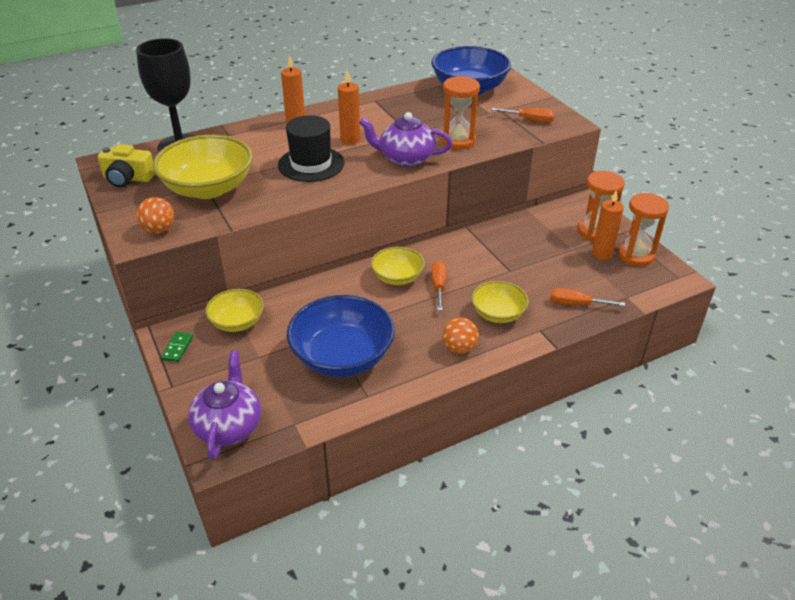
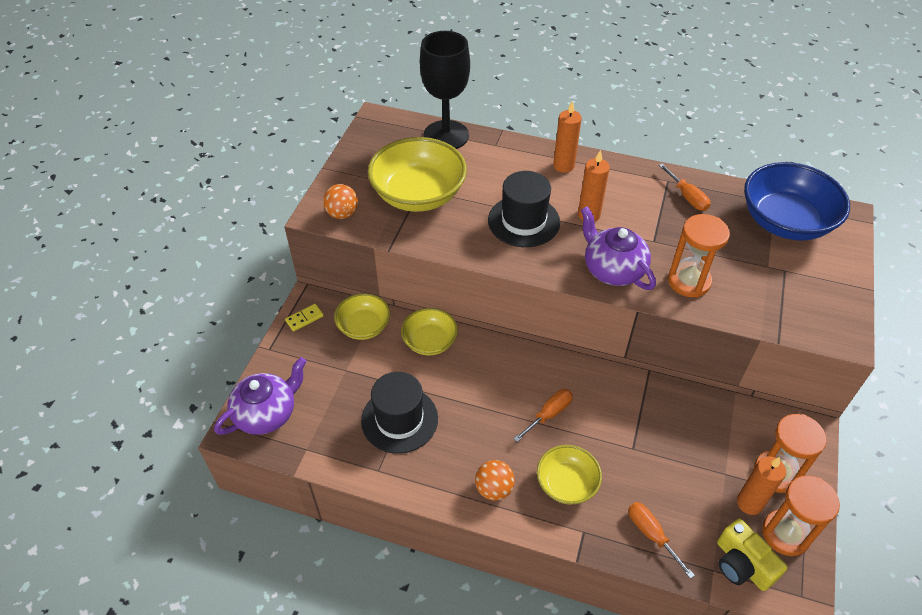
camera: 45 degrees right, 10 degrees up
(128, 178) = (375, 146): yellow camera -> yellow camera (742, 564)
(177, 348) = (304, 318): green domino -> yellow domino
(342, 356) = (399, 419): blue bowl -> black hat
(397, 277) = (525, 378): yellow bowl -> yellow bowl (430, 342)
(530, 120) = (801, 304): orange screwdriver -> orange screwdriver (687, 197)

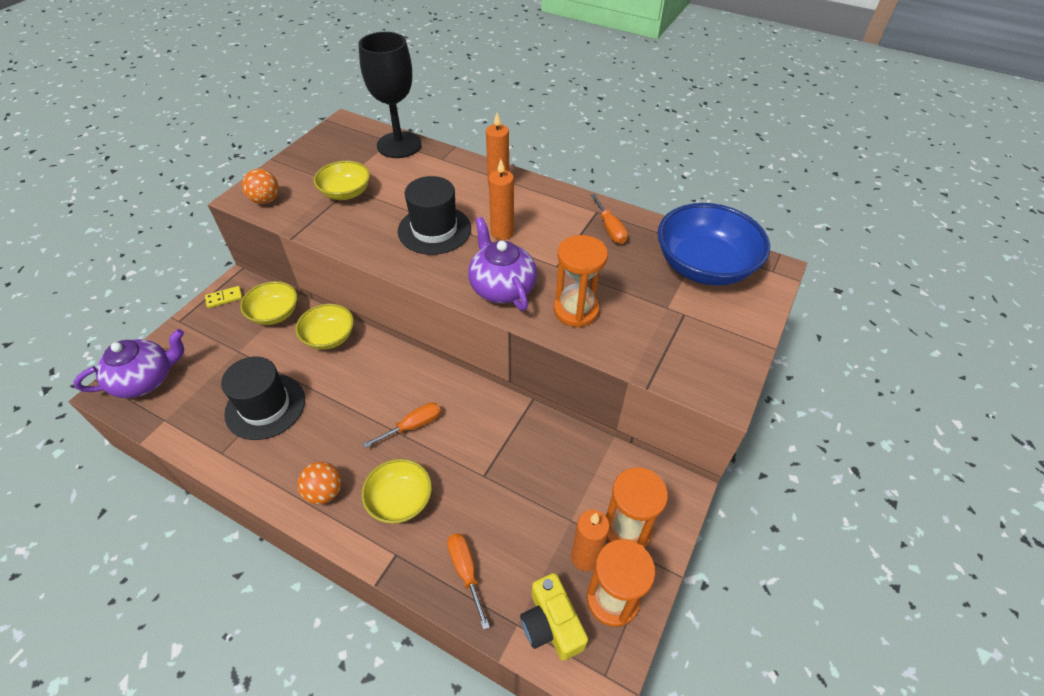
camera: 10 degrees right, 0 degrees up
(418, 195) = (346, 193): yellow bowl -> yellow bowl, size x0.57

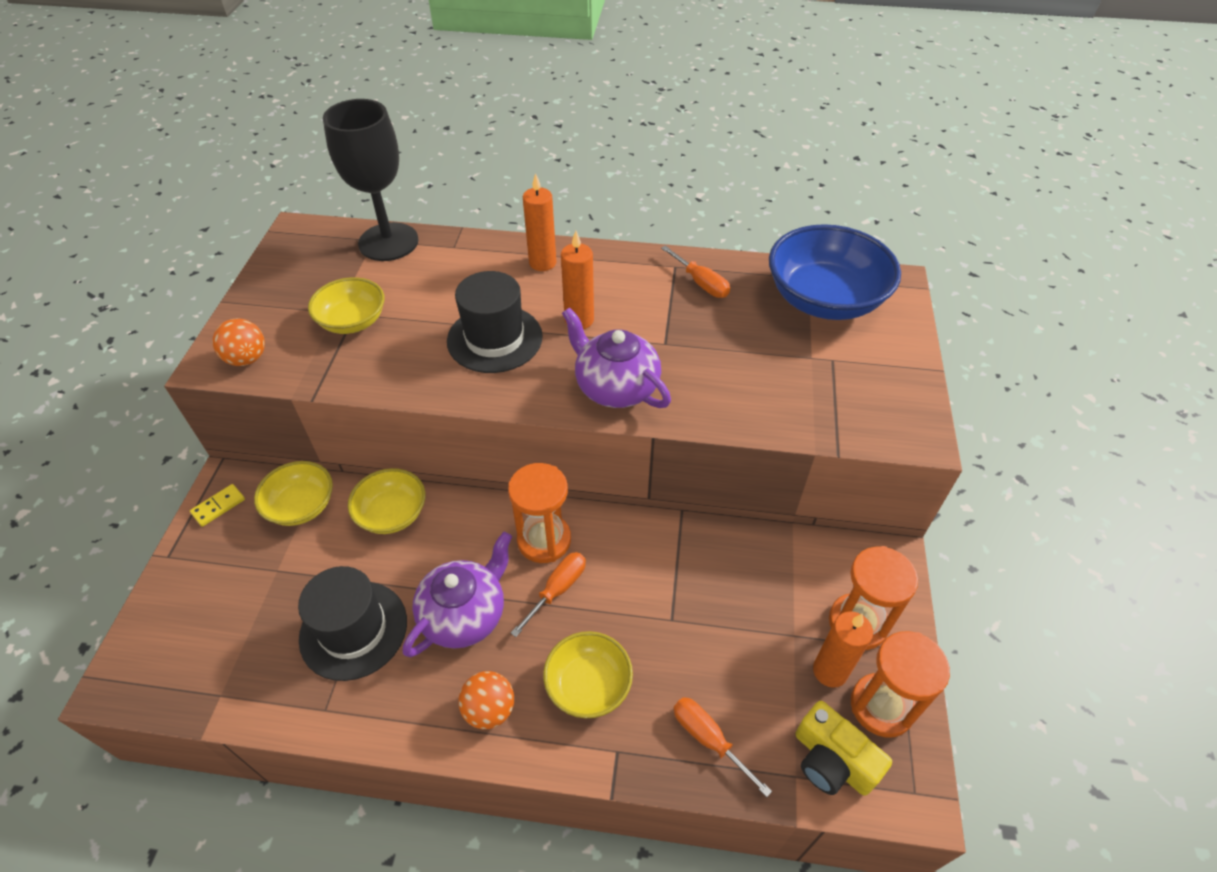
camera: 20 degrees left, 0 degrees up
(145, 380) = (162, 651): purple teapot -> purple teapot (464, 614)
(576, 310) = (715, 390): orange hourglass -> orange hourglass (544, 540)

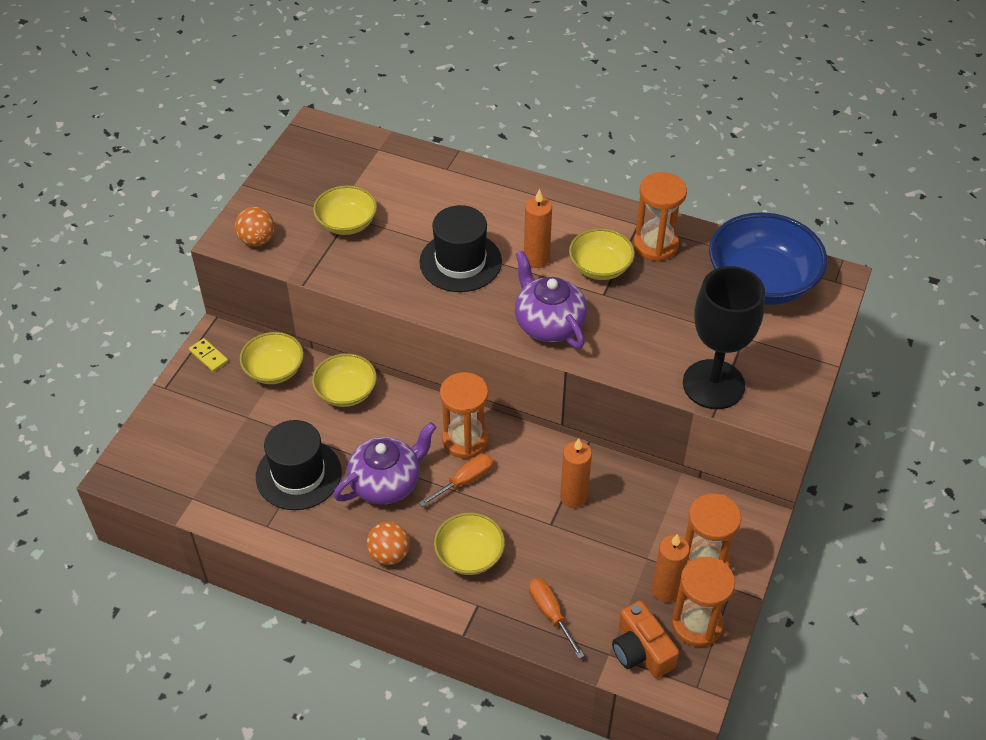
camera: 15 degrees right, 0 degrees up
(218, 506) = (208, 356): yellow domino -> yellow domino turned 75 degrees clockwise
(388, 242) = (391, 154): black goblet -> black goblet (713, 384)
(542, 263) = (520, 199): orange candle -> orange candle (573, 497)
(651, 316) = (600, 267): none -> yellow bowl
(701, 283) = (655, 245): orange screwdriver -> orange hourglass
(832, 760) = (641, 650): yellow camera -> orange camera

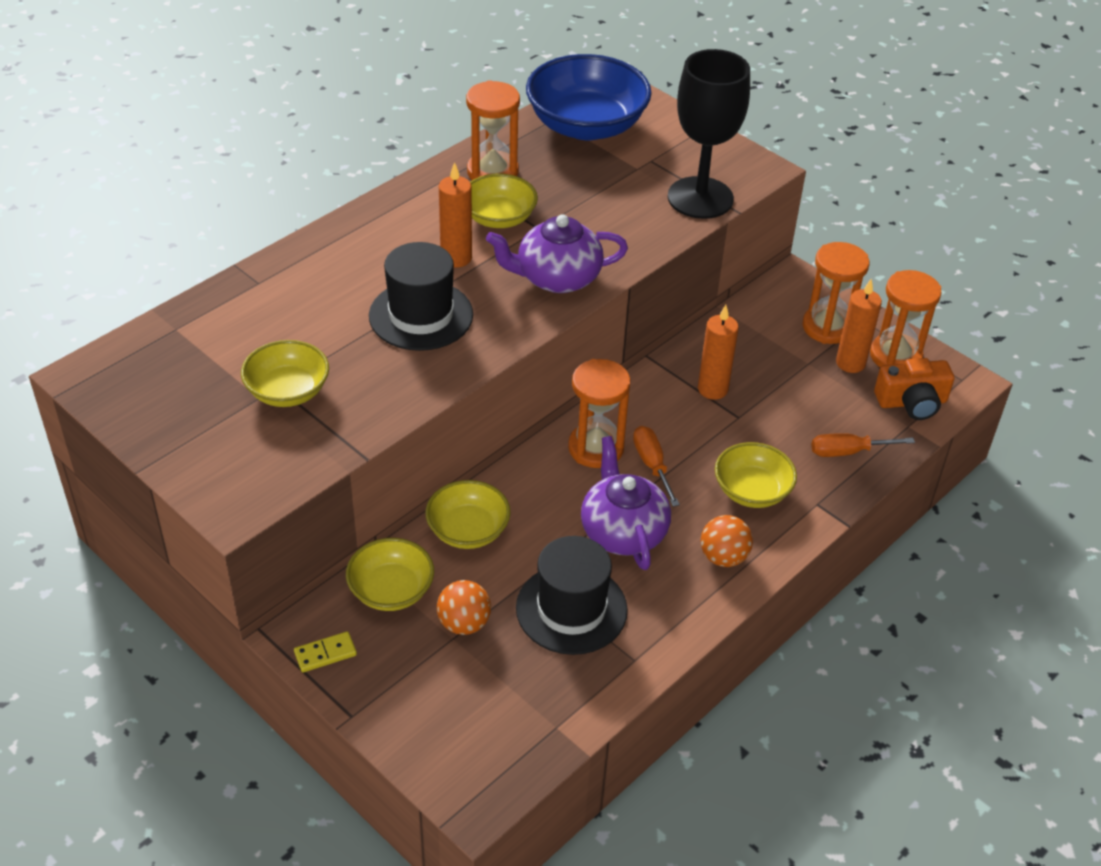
camera: 70 degrees left, 5 degrees down
(257, 240) = (256, 482): orange ball -> orange ball (464, 623)

